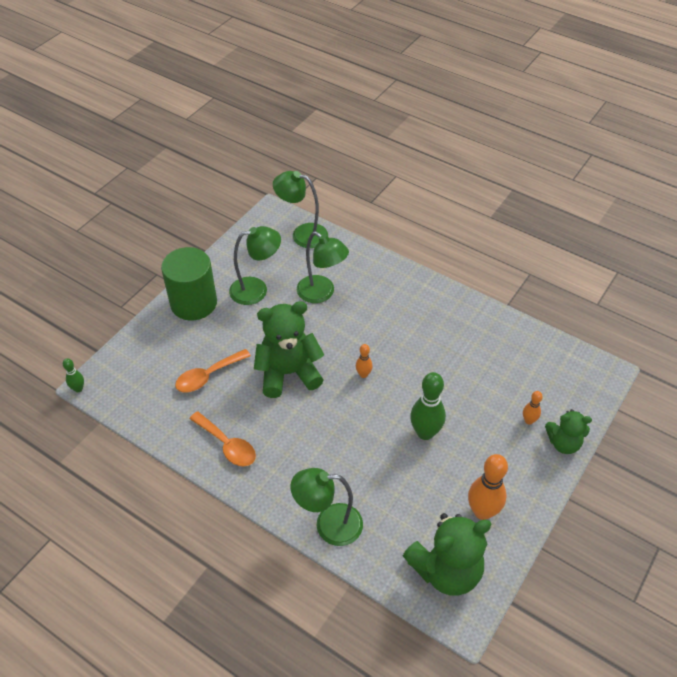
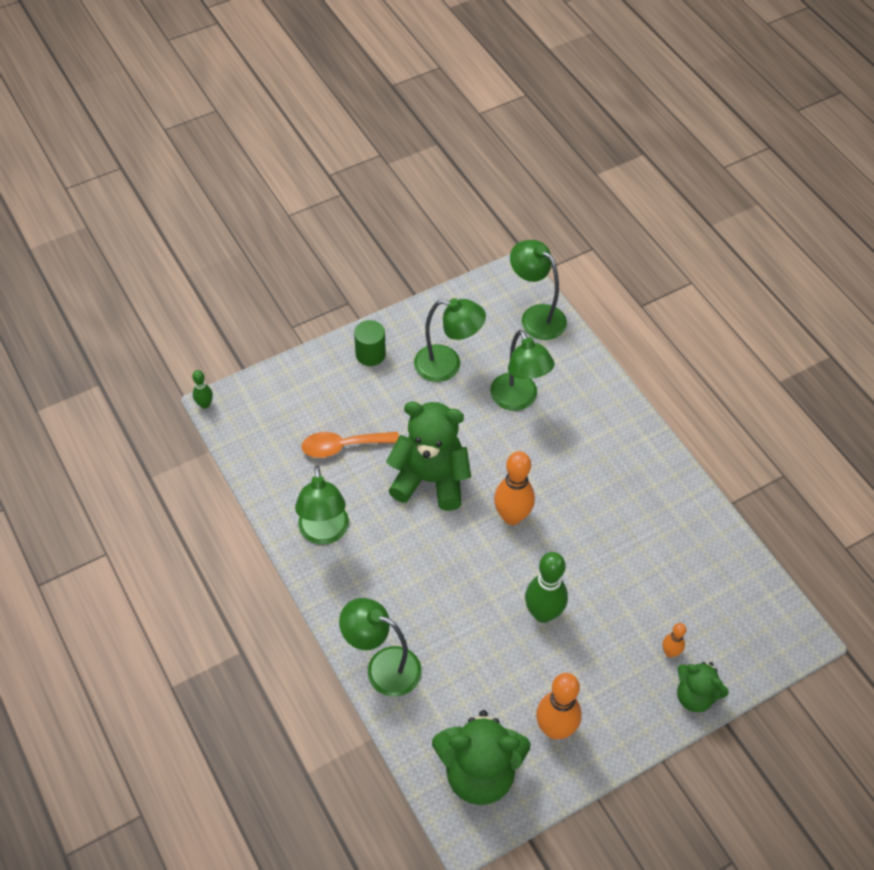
camera: 25 degrees right, 5 degrees up
(194, 303) = (370, 354): green cylinder -> green cylinder, size x0.53
(227, 445) = (324, 533): orange spoon -> green lamp
(363, 374) = (512, 516): orange bowling pin -> orange bowling pin, size x1.94

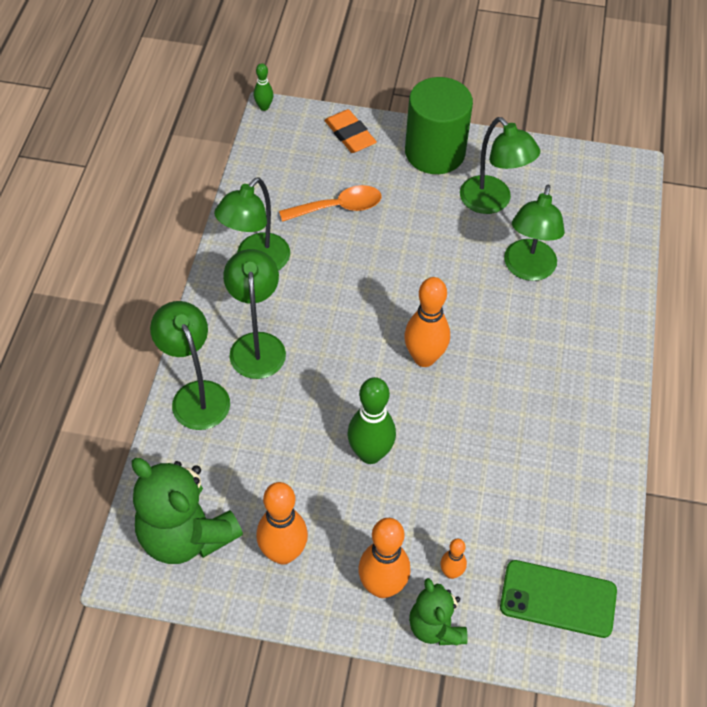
camera: 40 degrees right, 0 degrees up
(294, 382) = (350, 135): none -> orange eraser
(343, 446) = (338, 207): orange spoon -> orange spoon turned 135 degrees clockwise
(370, 354) = (435, 152): green cylinder -> green cylinder, size x1.88
(430, 480) = (384, 281): green teddy bear -> none
(536, 316) = (615, 213): green lamp -> green lamp (257, 345)
(638, 697) = (382, 586): none -> orange bowling pin
(747, 616) = (558, 599): none -> green phone

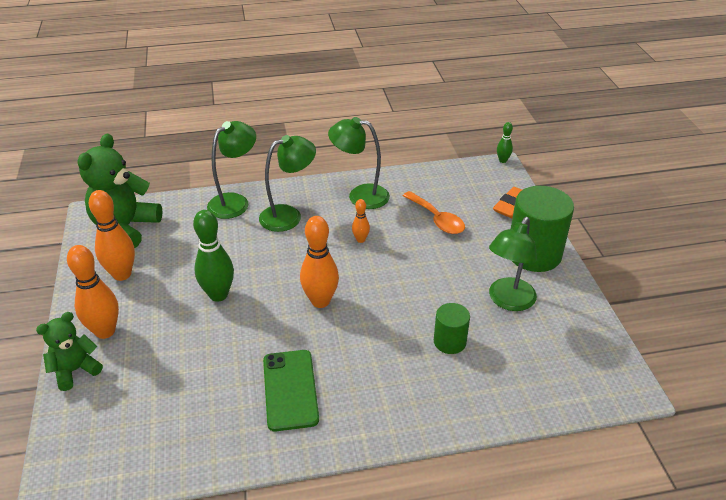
camera: 70 degrees right, 15 degrees down
(451, 572) = (125, 367): orange bowling pin -> orange bowling pin (360, 240)
(528, 269) = (449, 342): green lamp -> green cylinder
(558, 599) = (114, 443): green phone -> green phone (290, 389)

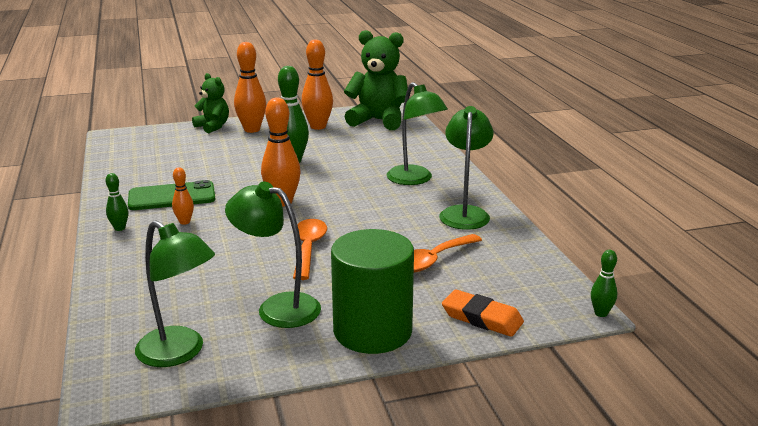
camera: 85 degrees right, 15 degrees down
(235, 202) = (430, 155): green lamp -> green lamp (179, 353)
(360, 240) = (381, 217): orange bowling pin -> orange bowling pin (184, 222)
(363, 426) = (119, 228): none -> green bowling pin
(414, 284) = (308, 248): none -> orange spoon
(449, 342) = (215, 269): green cylinder -> none

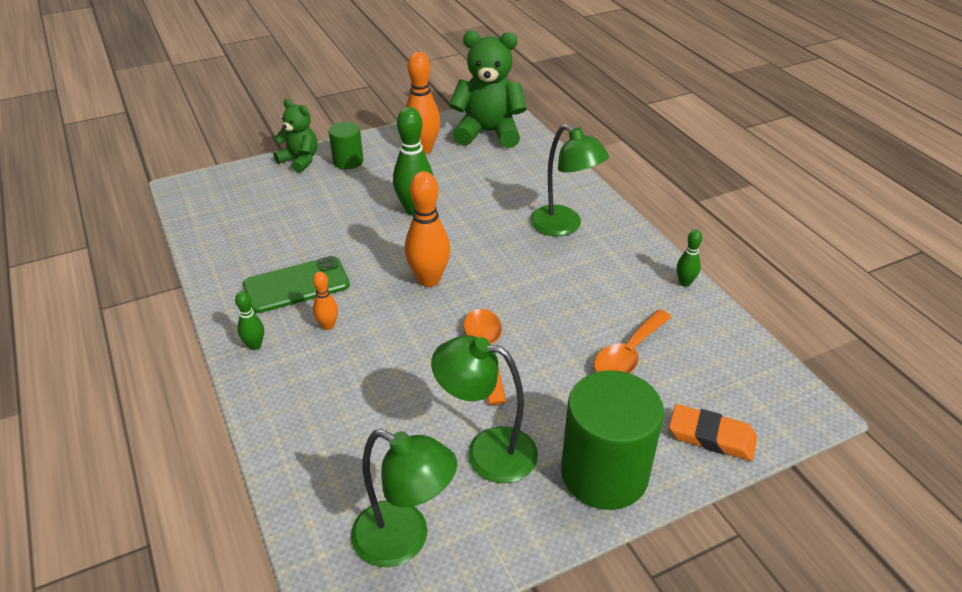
camera: 10 degrees left, 15 degrees up
(252, 130) = (348, 161): orange bowling pin -> green cylinder
(465, 213) = (636, 274): green lamp -> none
(601, 313) = (829, 412): green bowling pin -> green bowling pin (685, 283)

